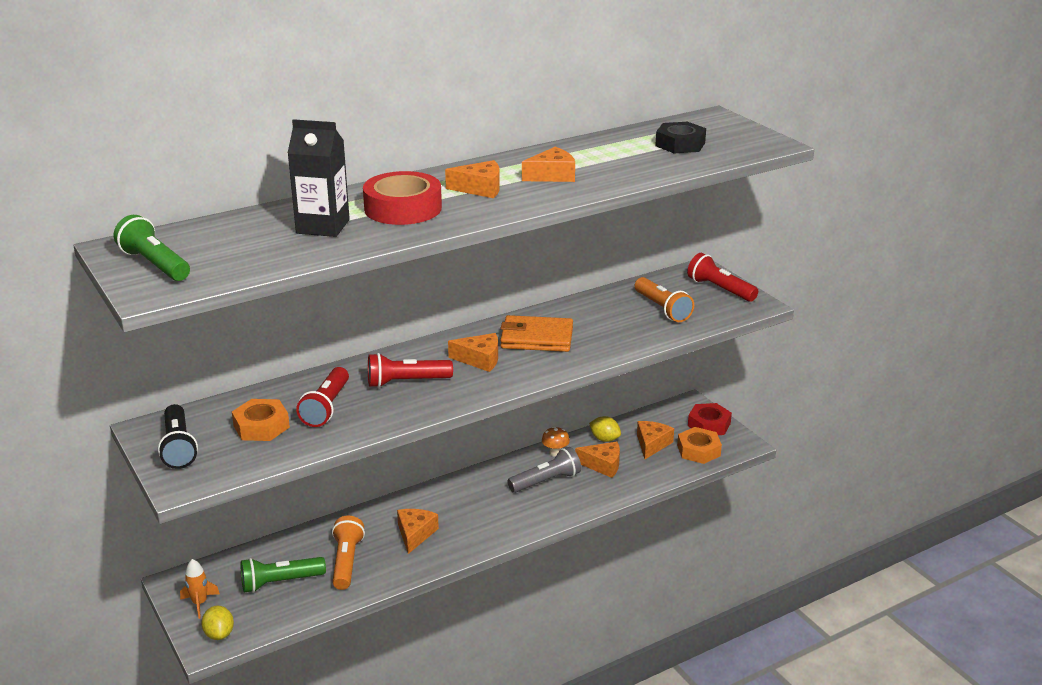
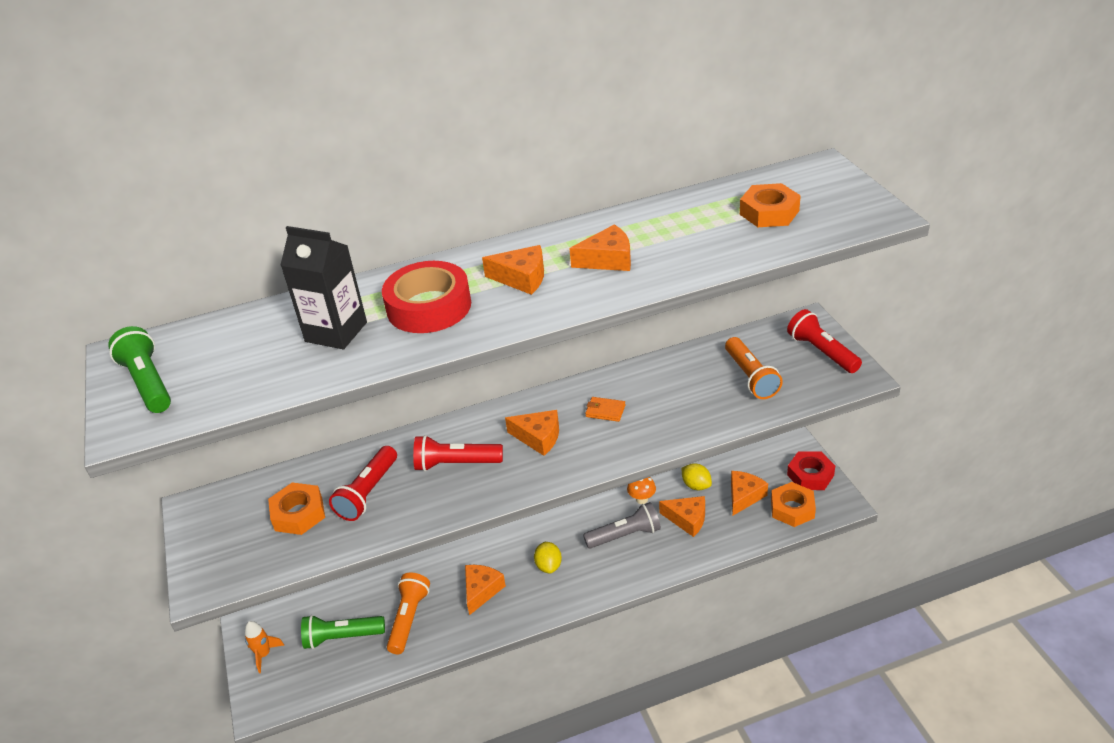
camera: 15 degrees right, 10 degrees up
(178, 447) = (214, 535): black flashlight -> none
(219, 634) = (273, 695): yellow lemon -> yellow lemon (549, 566)
(537, 338) = (605, 411): orange wallet -> orange wallet, size x0.48
(680, 144) = (769, 212): black nut -> orange nut

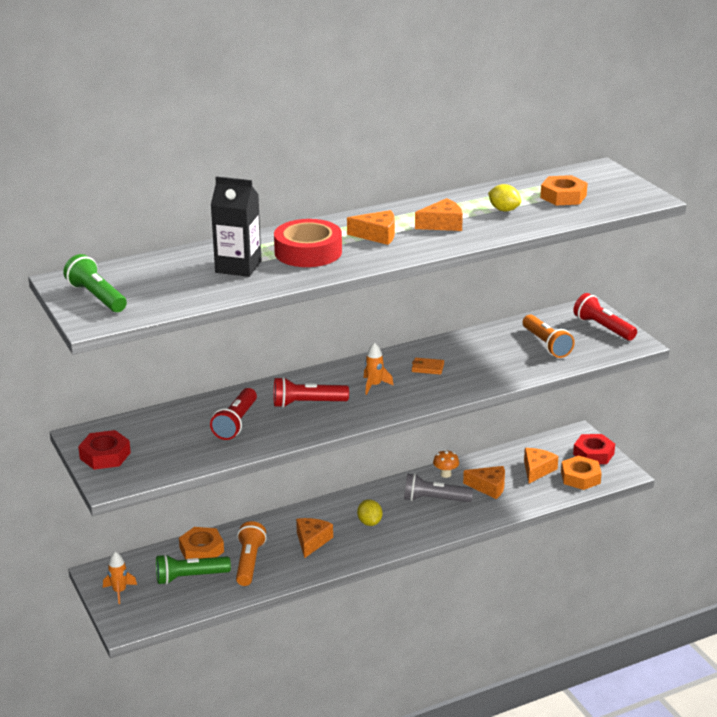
camera: 10 degrees left, 10 degrees down
(209, 540) = (105, 455): none -> red nut
(298, 514) = (179, 437): orange nut -> orange nut (201, 550)
(538, 437) = (374, 385): orange cheese -> orange rocket
(625, 535) = (434, 500): grey flashlight -> grey flashlight turned 150 degrees counterclockwise
(696, 485) = (493, 463): yellow lemon -> yellow lemon (504, 210)

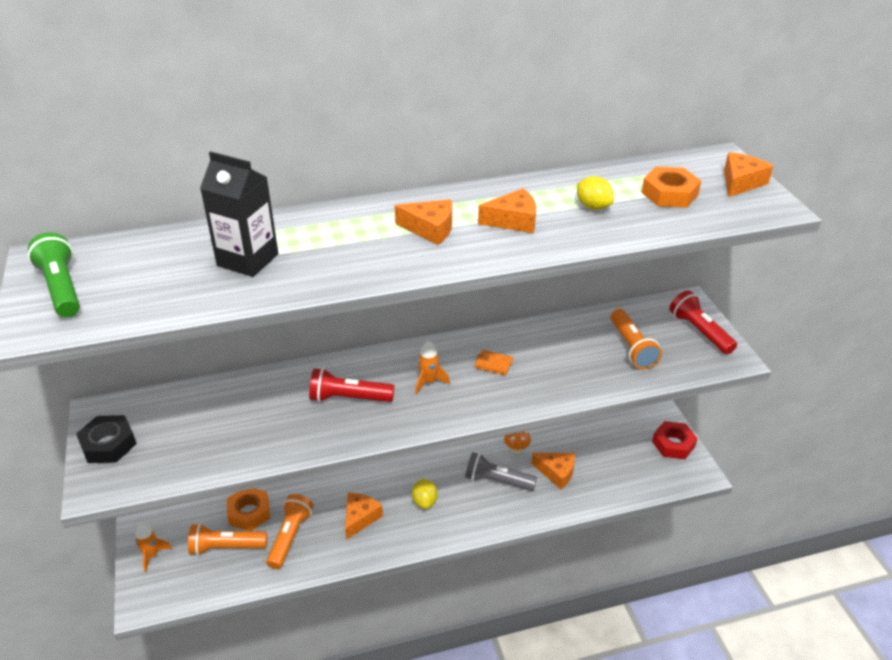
camera: 10 degrees right, 10 degrees up
(105, 455) = (108, 444): red nut -> black nut
(190, 577) = (226, 547): green flashlight -> orange flashlight
(236, 423) = (263, 416): red flashlight -> none
(308, 252) = (339, 246): red tape -> none
(537, 470) = (611, 457): orange cheese -> orange cheese (740, 182)
(580, 477) = (654, 473): orange nut -> none

